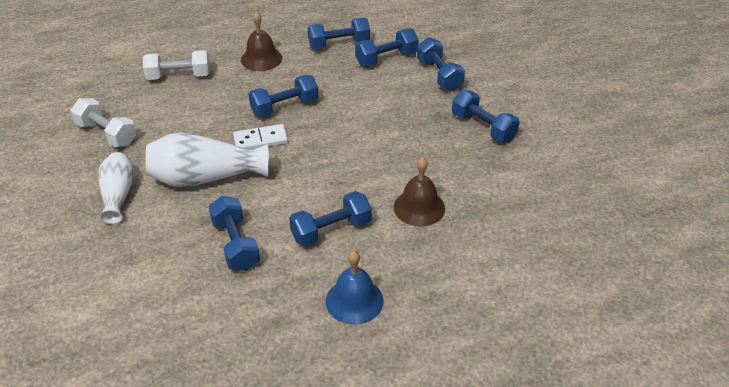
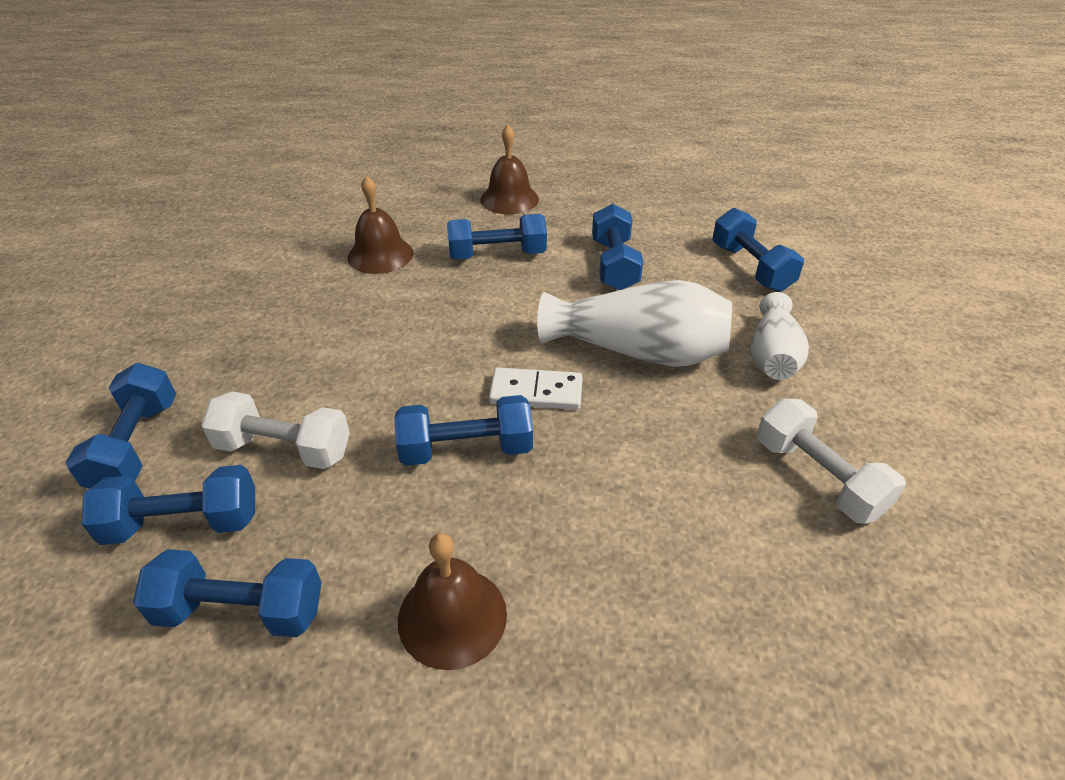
camera: 160 degrees left, 0 degrees up
(179, 76) = (669, 612): white dumbbell -> white dumbbell (284, 449)
(354, 301) = (509, 199): blue bell -> brown bell
(483, 128) = (192, 328): blue dumbbell -> blue dumbbell (751, 267)

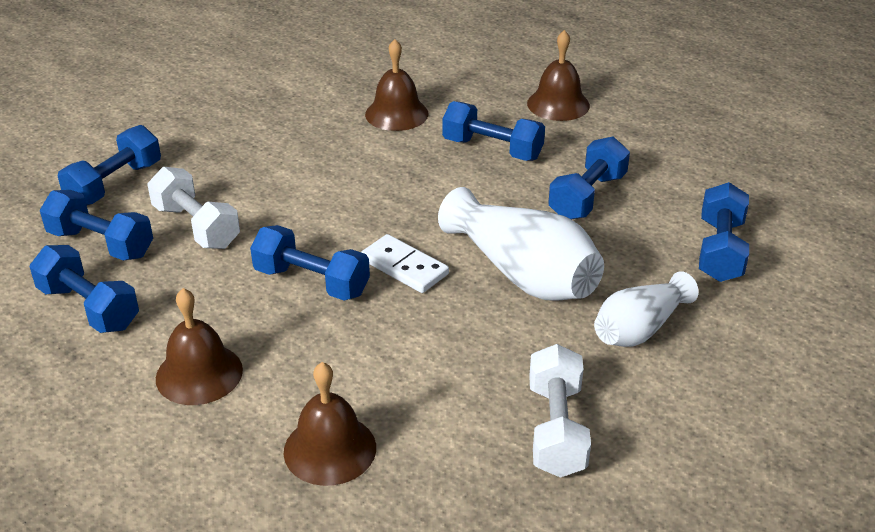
camera: 35 degrees right, 5 degrees down
(668, 619) = (330, 449): none -> brown bell

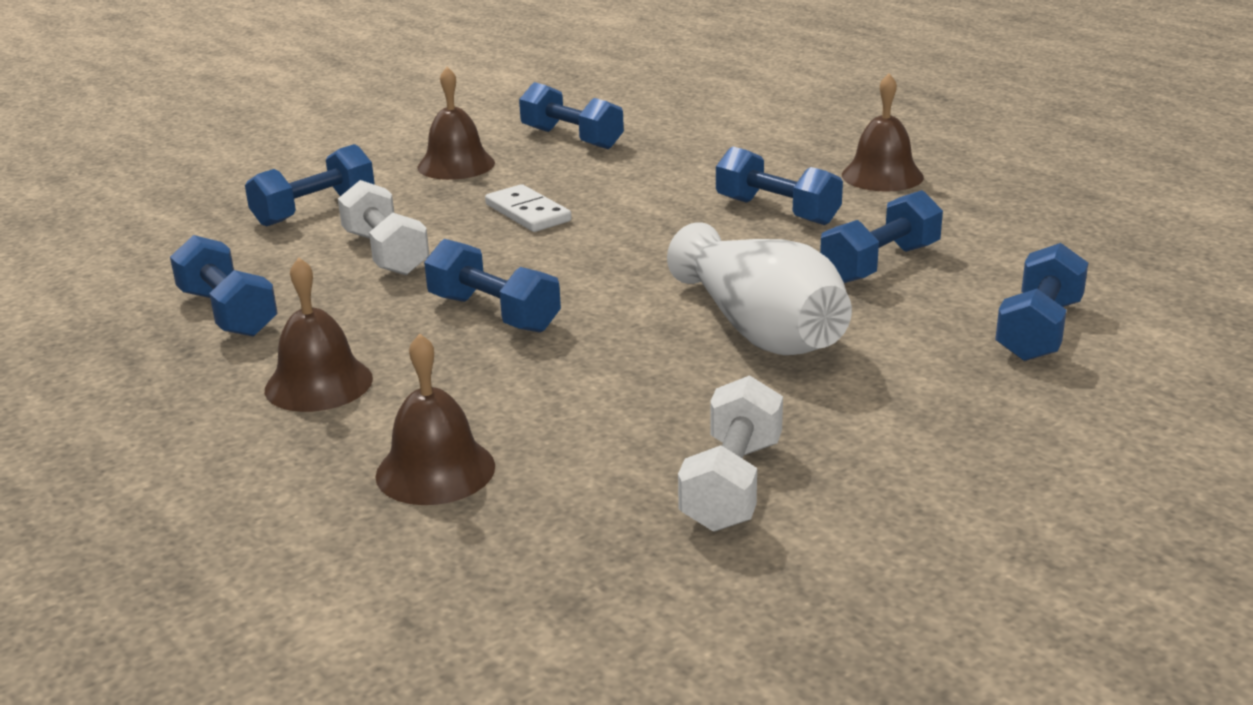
camera: 15 degrees right, 10 degrees down
(101, 244) = (271, 259): blue dumbbell -> blue dumbbell (572, 138)
(396, 114) = (673, 171): brown bell -> brown bell (456, 165)
(404, 267) = (613, 310): white domino -> white domino (528, 213)
(640, 328) = (892, 397): white vase -> none

